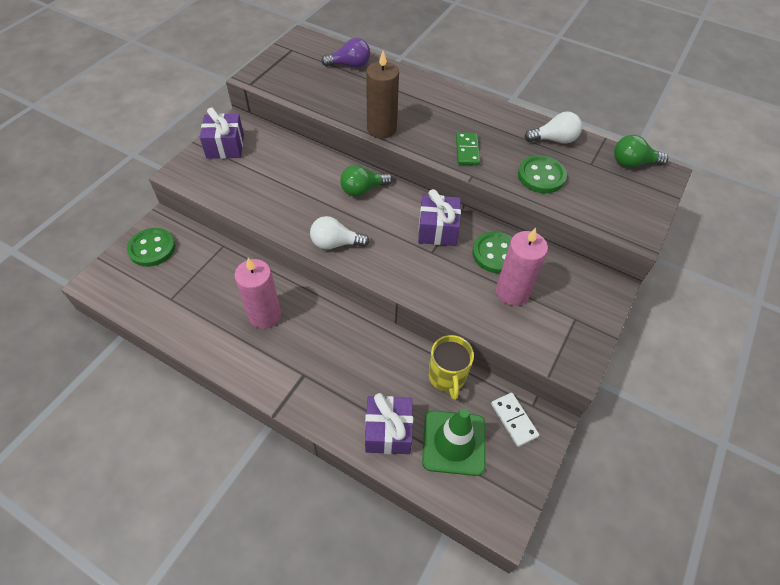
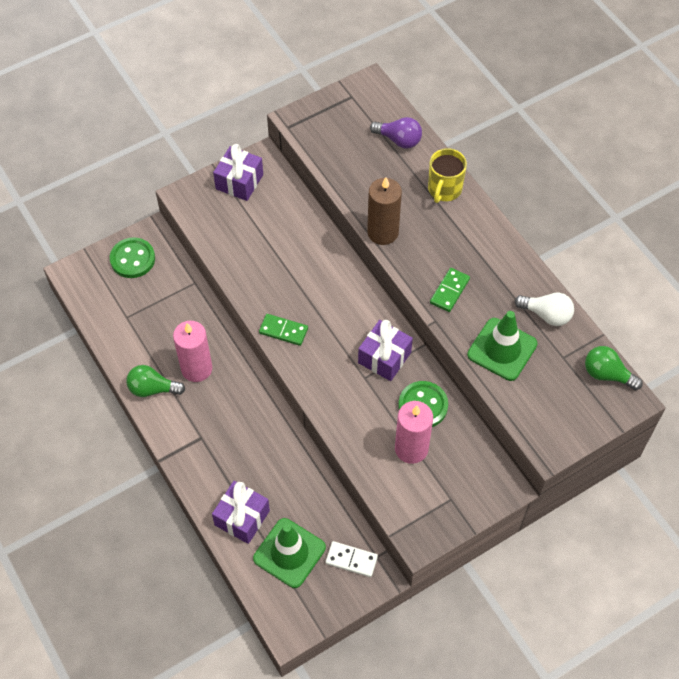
camera: 30 degrees right, 5 degrees up
(335, 243) = (283, 331): white light bulb -> green domino
(362, 189) = (341, 284): green light bulb -> green light bulb (152, 389)
(447, 377) = (319, 497): yellow mug -> yellow mug (444, 189)
(513, 420) = (351, 560): white domino -> white domino turned 75 degrees counterclockwise
(541, 176) = (502, 349): green button -> green traffic cone

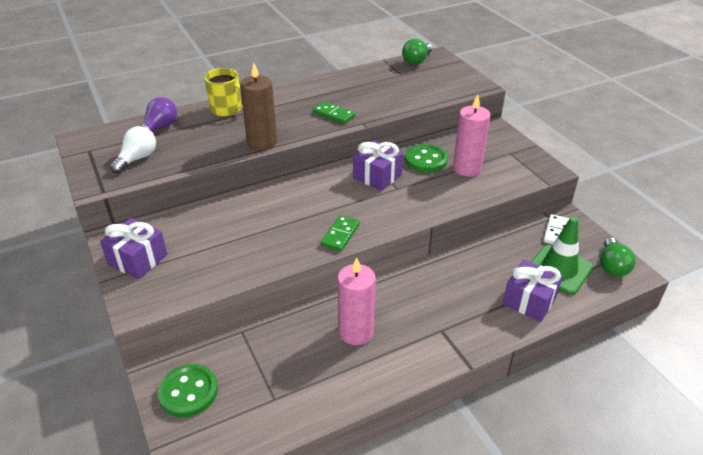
camera: 85 degrees left, 20 degrees down
(152, 389) = (379, 372): green light bulb -> green light bulb (612, 266)
(502, 349) = (393, 96): green traffic cone -> none
(546, 315) = (363, 77): white light bulb -> white light bulb (137, 159)

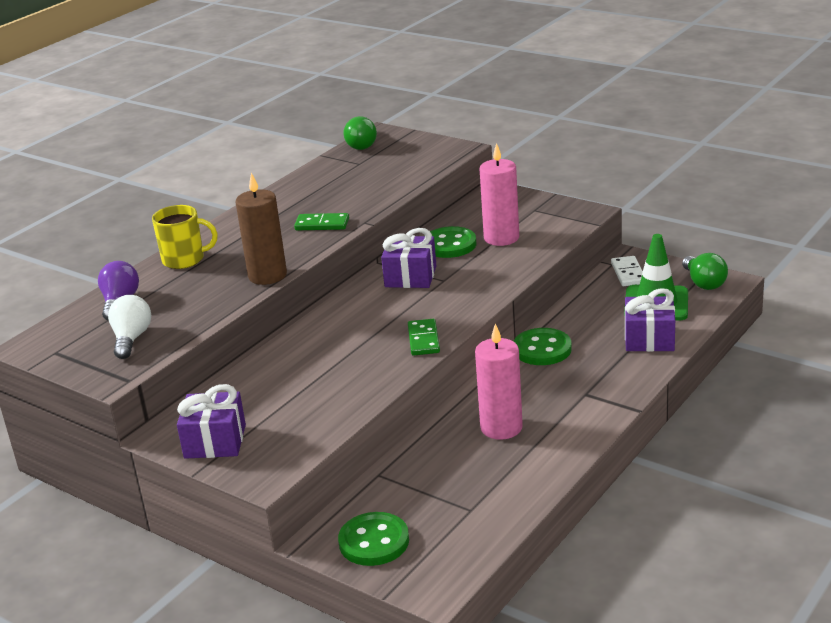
camera: 25 degrees left, 10 degrees down
(440, 273) = (542, 349): none -> green button

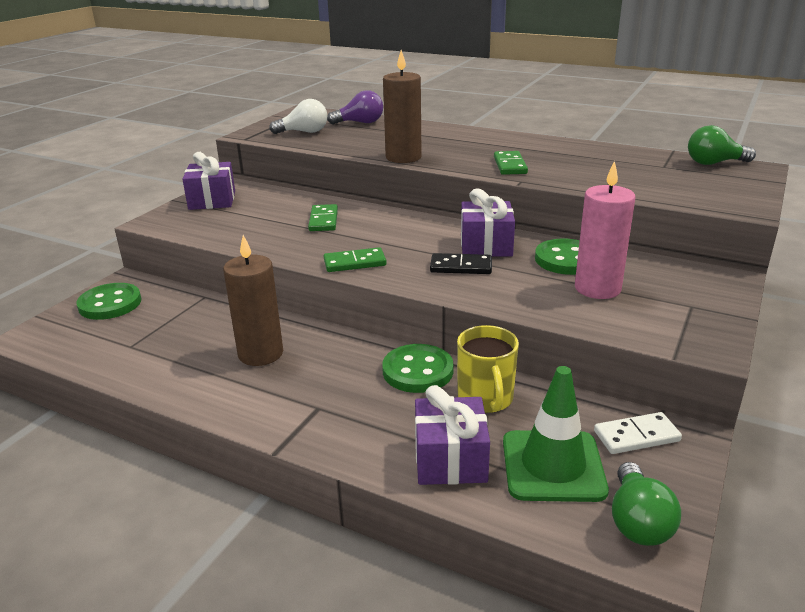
camera: 80 degrees right, 0 degrees up
(185, 259) = (431, 130): yellow mug -> yellow mug (486, 398)
(315, 360) = (323, 220): none -> green domino
(448, 289) = (461, 267): none -> black domino
(501, 427) = (260, 353): pink candle -> brown candle
(704, 283) = (638, 522): green light bulb -> green light bulb turned 60 degrees counterclockwise

